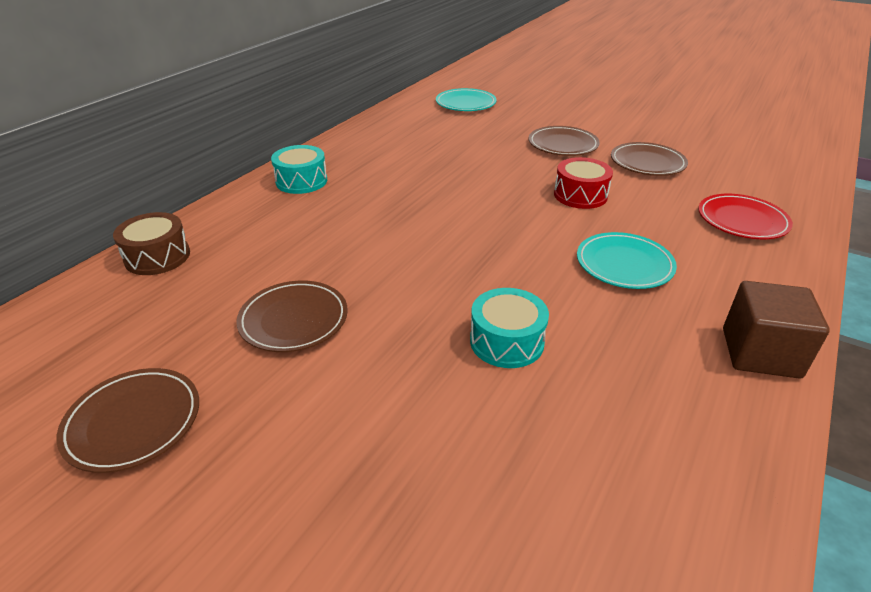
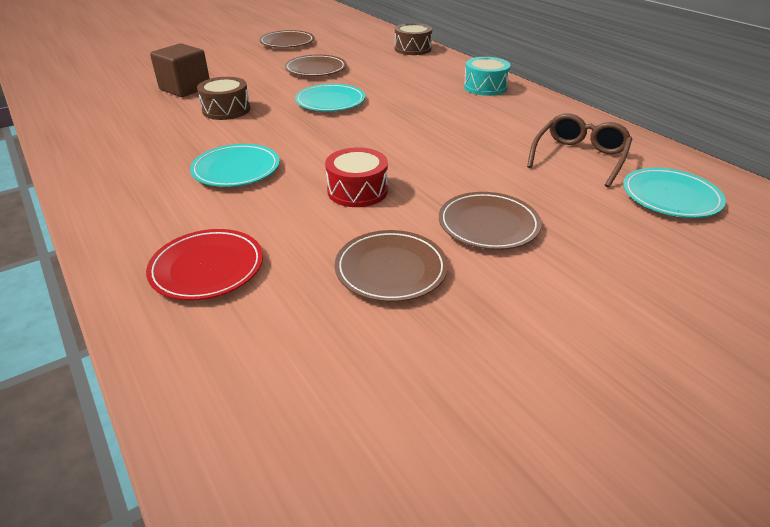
camera: 115 degrees right, 0 degrees up
(412, 264) = (330, 102): none -> turquoise plate
(434, 129) = (579, 157): none -> brown glasses
(506, 341) = (226, 110): turquoise drum -> brown drum
(760, 353) = (93, 179): brown cube -> brown cube (185, 88)

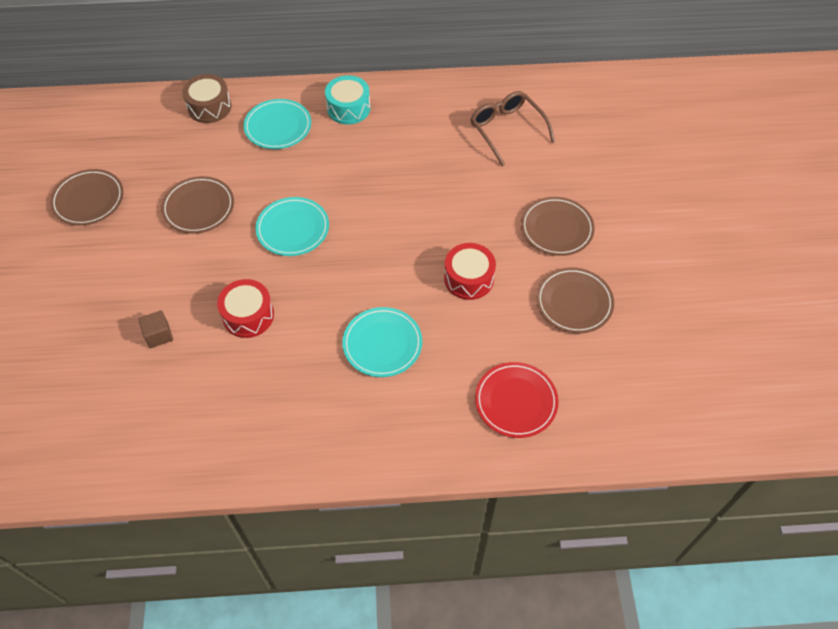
camera: 60 degrees left, 20 degrees up
(185, 88) = (159, 335): brown cube -> brown cube, size x0.54
(226, 110) = (248, 315): brown drum -> red drum
(670, 197) = (582, 121): turquoise plate -> turquoise plate (278, 127)

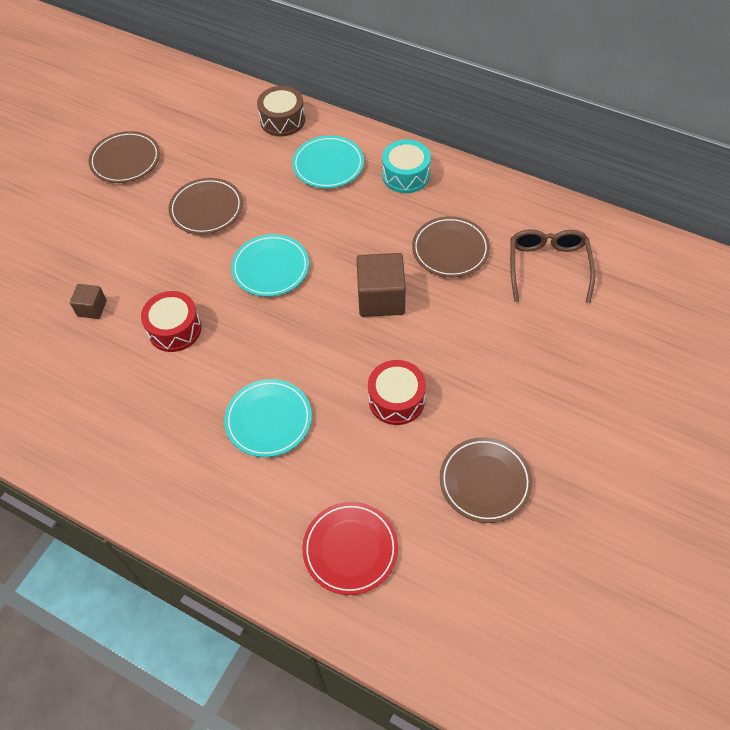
camera: 35 degrees right, 0 degrees up
(400, 210) = (381, 298): none -> brown cube
(556, 229) = (524, 395): brown plate -> brown plate (450, 249)

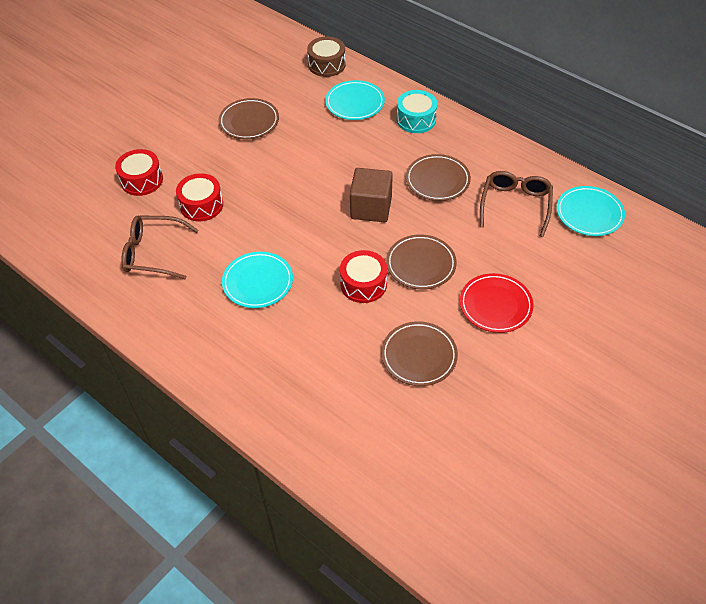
camera: 10 degrees right, 5 degrees down
(92, 308) = (142, 180): brown cube -> red drum
(125, 160) = (195, 77): brown plate -> brown plate (421, 264)
(130, 404) = (153, 253): none -> brown glasses
(271, 268) = (288, 172): turquoise plate -> turquoise plate (589, 213)
(350, 549) = (297, 386): red plate -> red plate (495, 305)

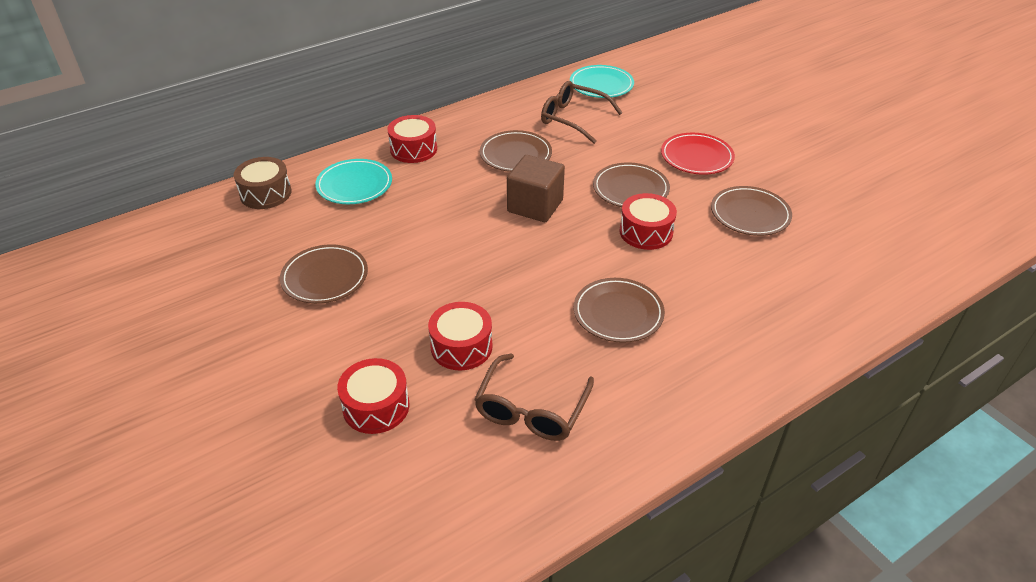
camera: 75 degrees left, 10 degrees down
(258, 282) = (618, 313): turquoise plate -> brown plate
(416, 119) = (413, 149): turquoise drum -> red drum

